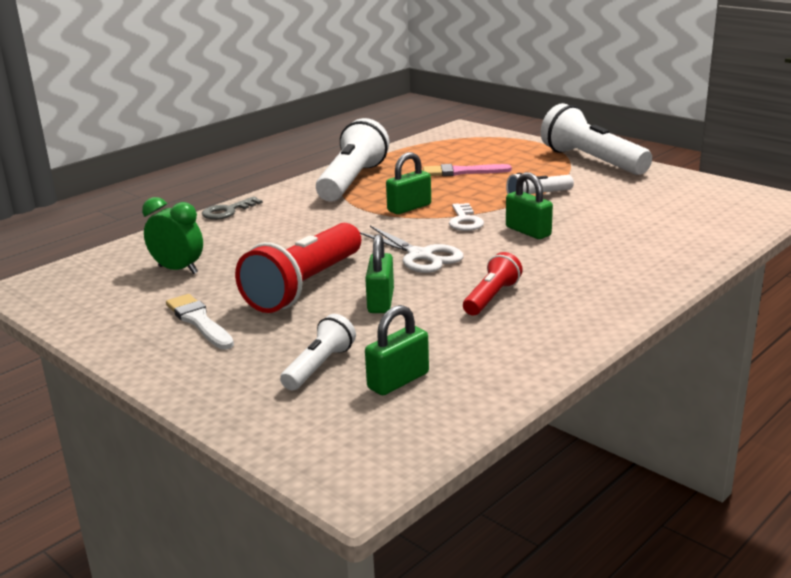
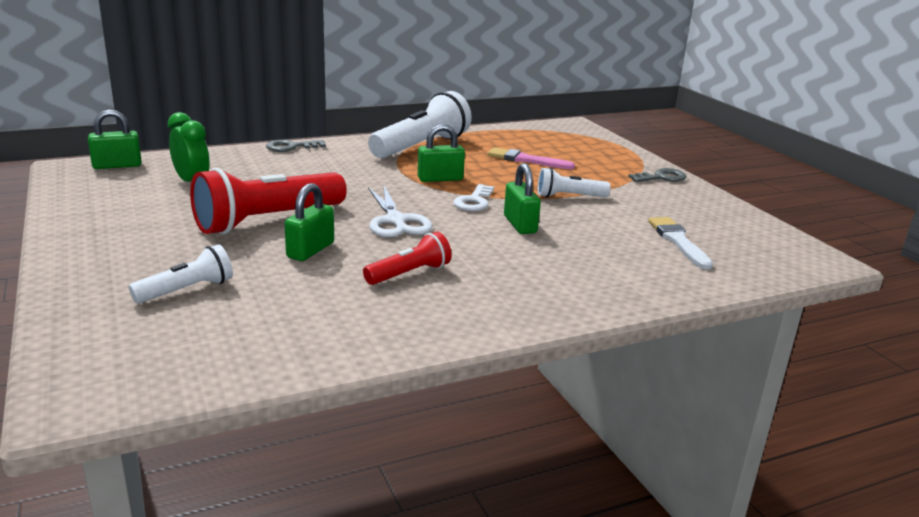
camera: 20 degrees right, 0 degrees up
(199, 321) = (150, 226): white brush -> white brush (678, 241)
(398, 381) = (232, 323): green padlock -> green padlock (117, 166)
(591, 161) = (661, 177): white flashlight -> grey key

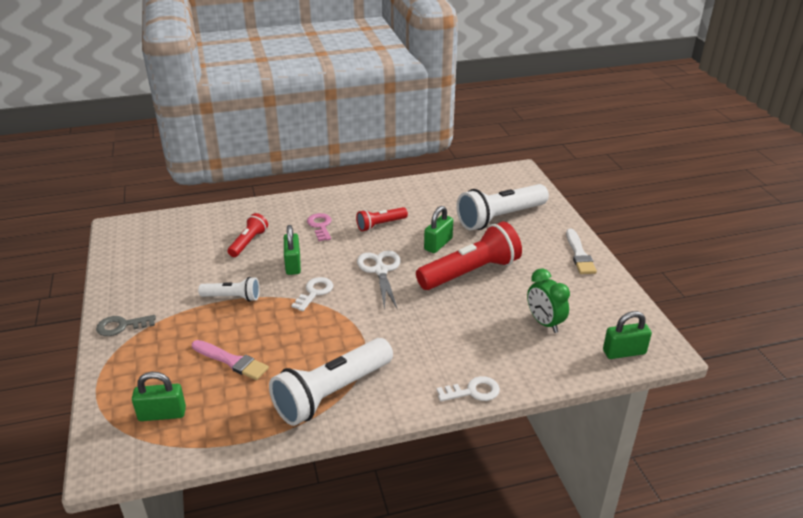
camera: 170 degrees left, 10 degrees up
(187, 290) = (499, 218): white flashlight -> white flashlight, size x1.90
(291, 147) = (473, 391): grey key -> white key
(440, 179) = (331, 326): green padlock -> green padlock (162, 414)
(511, 270) = (320, 226): none -> pink key
(604, 246) = (249, 242): none -> red flashlight
(678, 241) = (194, 246): white brush -> white brush (579, 254)

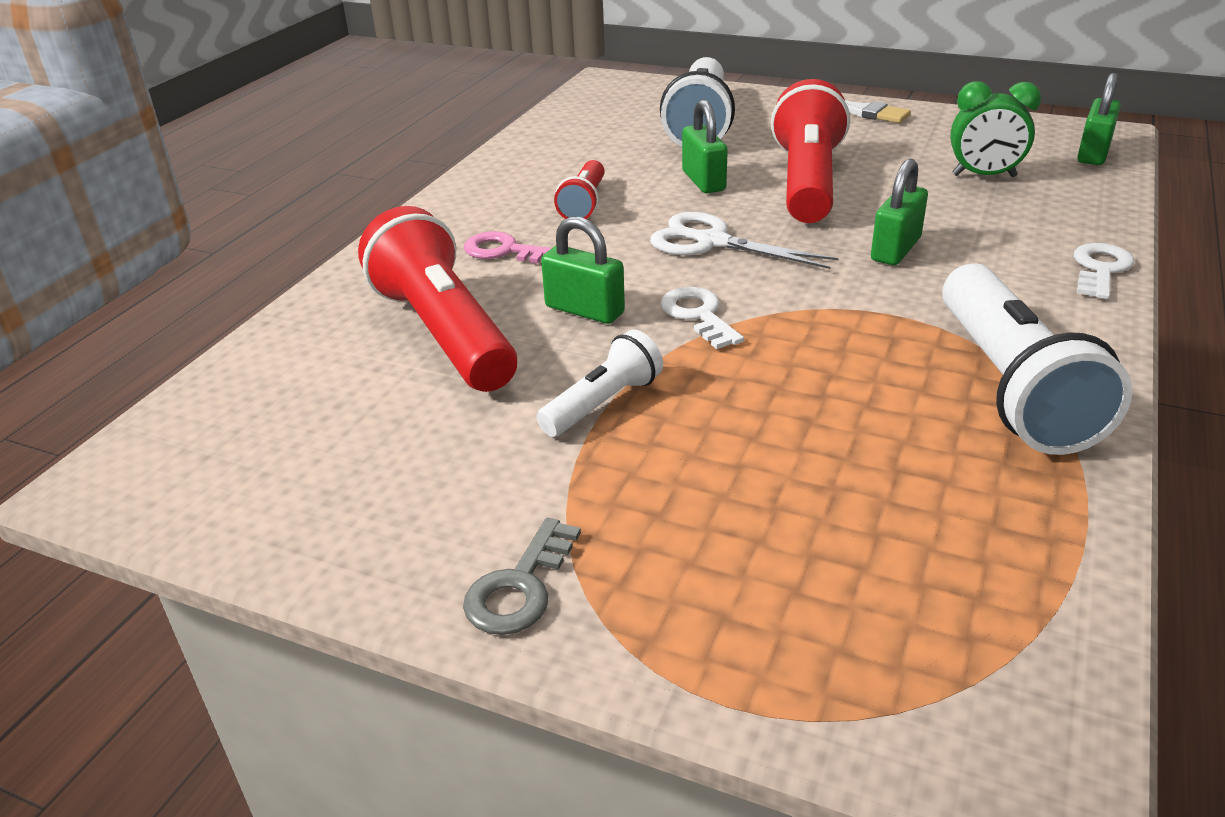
camera: 50 degrees left, 0 degrees up
(162, 414) = (917, 614): green padlock -> green padlock (895, 249)
(232, 361) = (815, 466): pink brush -> none
(249, 242) = (443, 332): red flashlight -> red flashlight, size x1.90

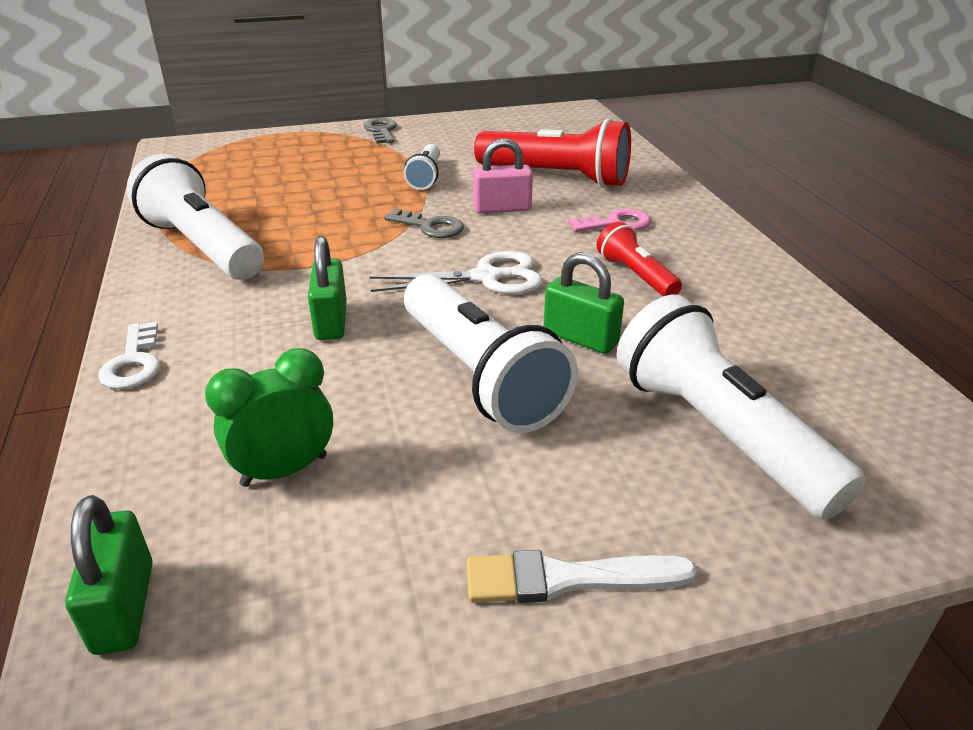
camera: 140 degrees right, 0 degrees up
(584, 310) = (502, 209): green padlock -> pink padlock
(698, 315) = (430, 227): white key -> grey key
(807, 182) = (480, 376): red flashlight -> white flashlight

